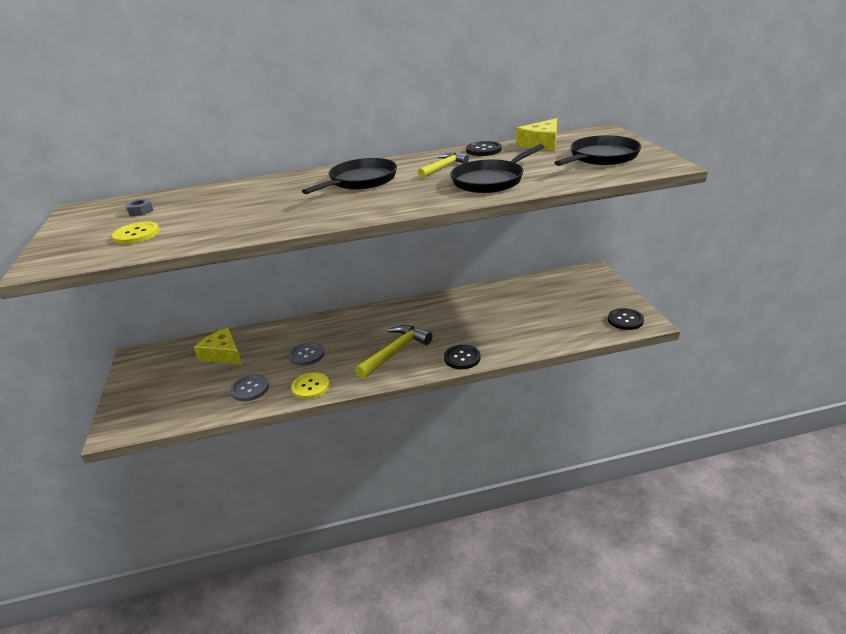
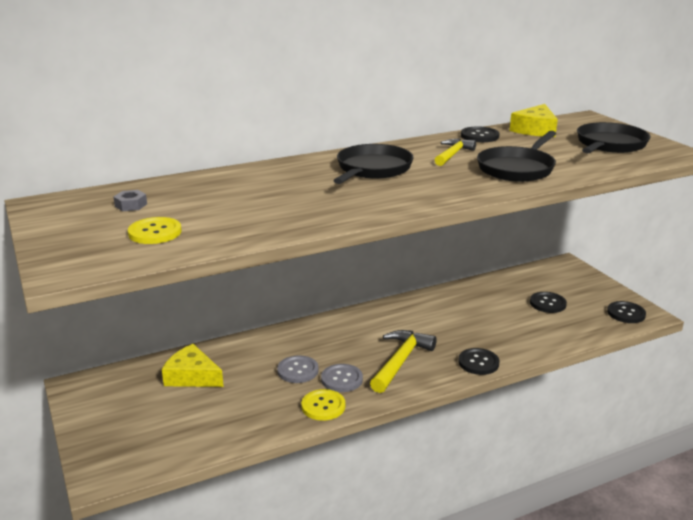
camera: 15 degrees left, 5 degrees down
(250, 389) = (250, 414): grey button -> grey button (341, 379)
(555, 307) = (547, 303): none -> black button

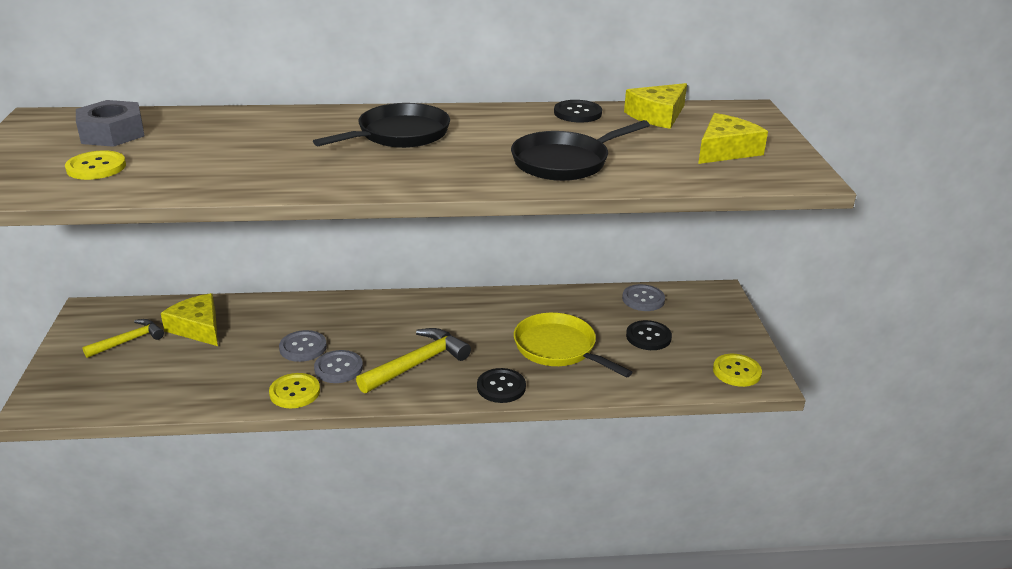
camera: 20 degrees right, 5 degrees up
(131, 205) = (112, 133): grey nut -> grey nut, size x2.00
(453, 154) = (514, 131): yellow hammer -> yellow hammer (128, 341)
(494, 326) = (558, 348): none -> yellow pan
(520, 279) = (643, 299): none -> grey button
(609, 145) = (725, 150): black pan -> yellow cheese
(626, 313) = (736, 371): black button -> yellow button

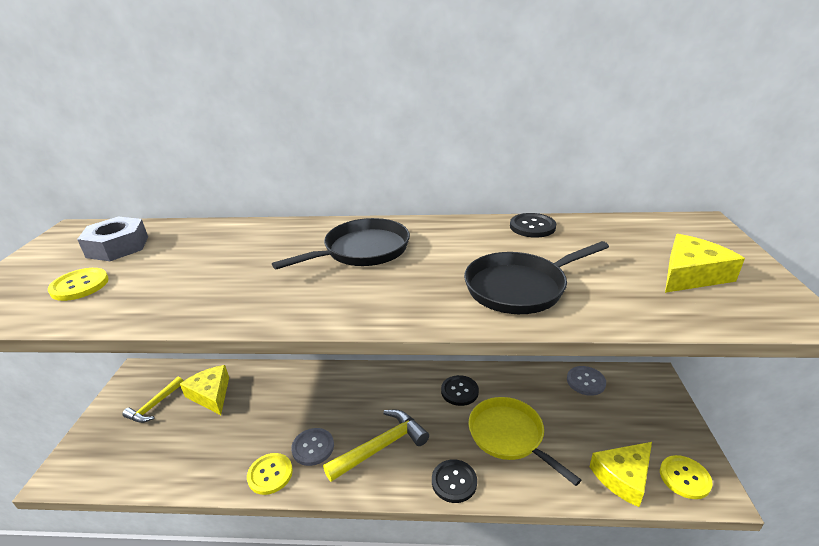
camera: 10 degrees right, 0 degrees up
(128, 341) = (154, 405): yellow hammer -> yellow hammer turned 150 degrees clockwise
(303, 347) = (288, 421): grey button -> none
(648, 337) = (593, 426): black button -> black button (459, 391)
(657, 115) = (611, 230): yellow cheese -> yellow cheese (623, 477)

